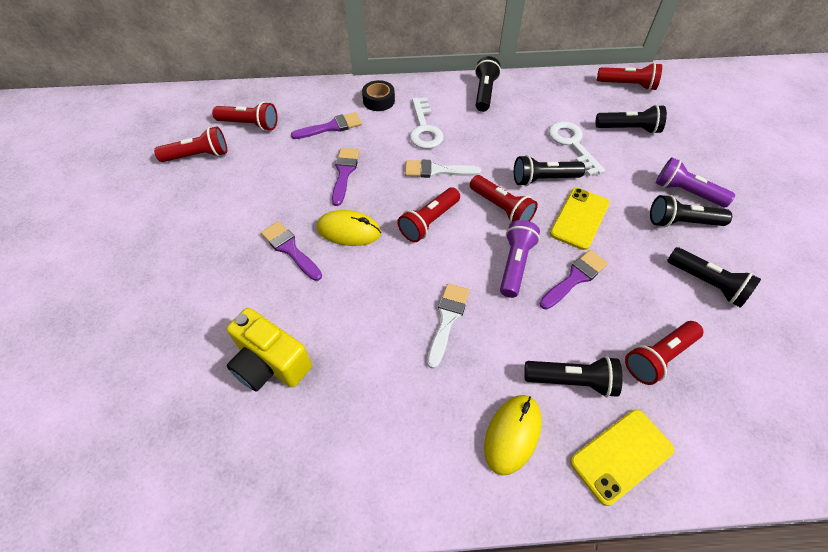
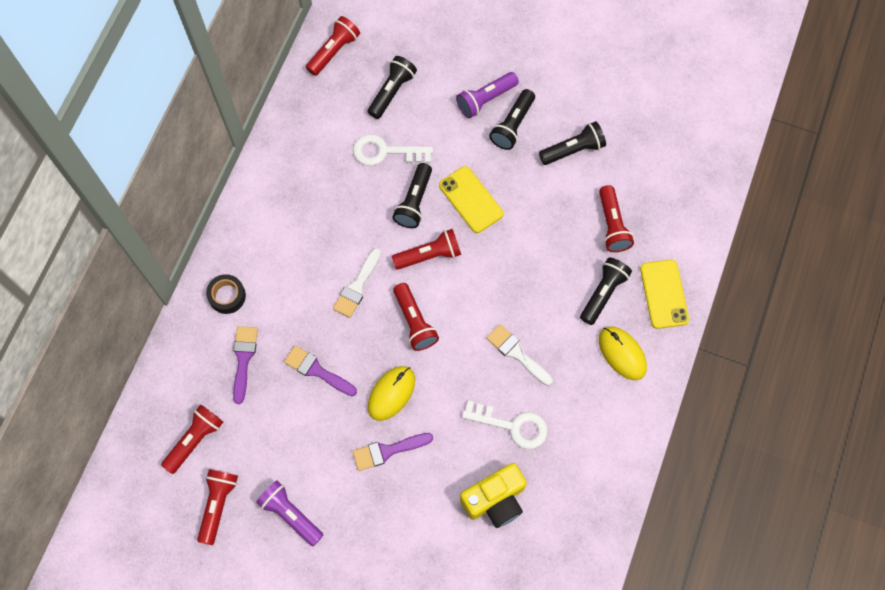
camera: 65 degrees left, 15 degrees up
(424, 128) = (294, 271): white key -> white key (512, 425)
(484, 93) = (272, 188): black flashlight -> none
(515, 264) = (491, 276): purple flashlight -> purple flashlight (290, 514)
(575, 278) = (524, 239): purple brush -> none

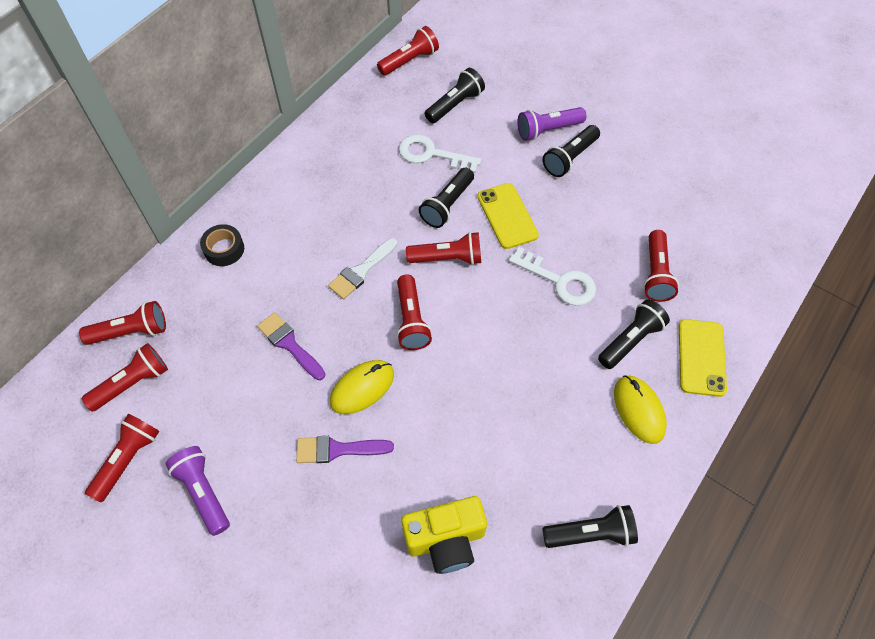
camera: 15 degrees right, 10 degrees down
(174, 395) = (131, 332): none -> red flashlight
(243, 359) = (217, 313): purple brush -> none
(512, 425) = (490, 458): white key -> white key (559, 281)
(517, 353) = (516, 380): white brush -> none
(573, 150) = (629, 193): black flashlight -> black flashlight (590, 533)

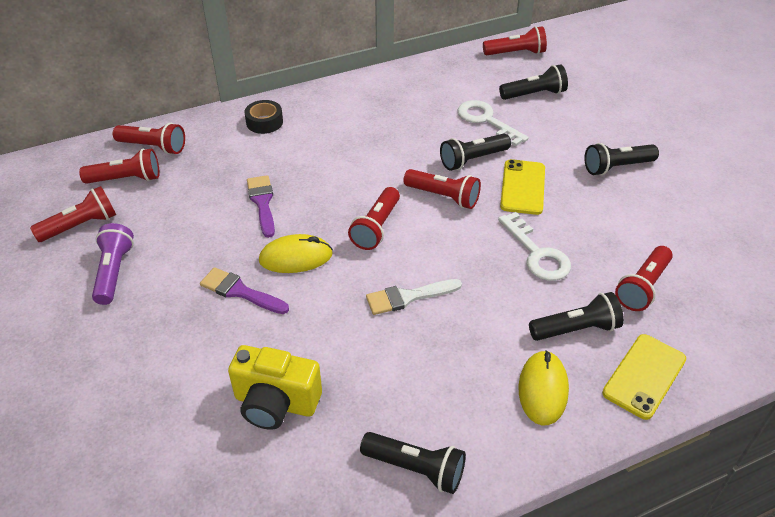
camera: 30 degrees right, 15 degrees down
(361, 271) = (361, 177): white brush -> white brush (408, 297)
(548, 130) = (610, 140): purple flashlight -> none

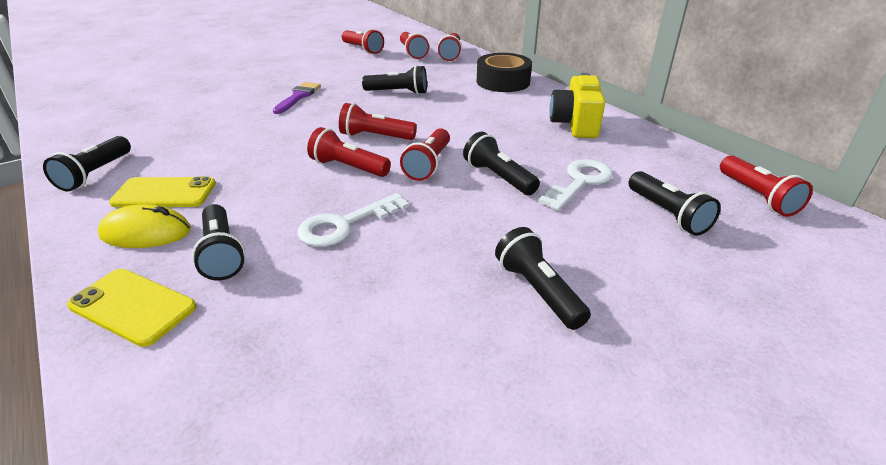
camera: 80 degrees right, 10 degrees down
(114, 272) = (319, 62): purple flashlight -> none
(262, 202) = (398, 92): purple brush -> black flashlight
(264, 122) = (503, 82): black tape -> black tape, size x1.64
(276, 403) = (186, 119): yellow camera -> yellow camera (575, 125)
(296, 257) = (335, 110): yellow mouse -> none
(408, 297) = (284, 157): white brush -> none
(523, 187) = (461, 211): yellow phone -> yellow phone (164, 193)
(642, 287) = (283, 310): red flashlight -> red flashlight (348, 167)

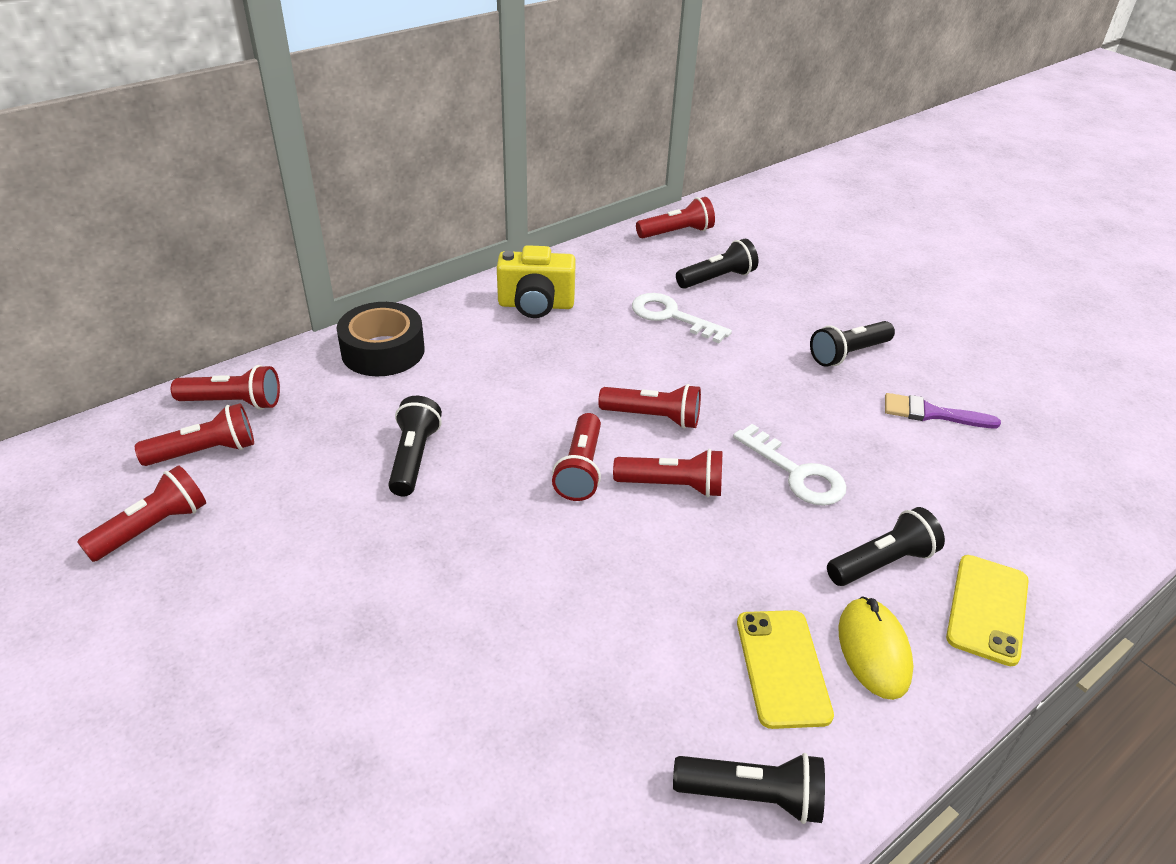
camera: 95 degrees left, 5 degrees up
(298, 97) = (421, 586): purple brush -> purple brush (931, 413)
(348, 167) = (672, 486): red flashlight -> red flashlight turned 105 degrees counterclockwise
(498, 177) = (672, 366): black flashlight -> none

